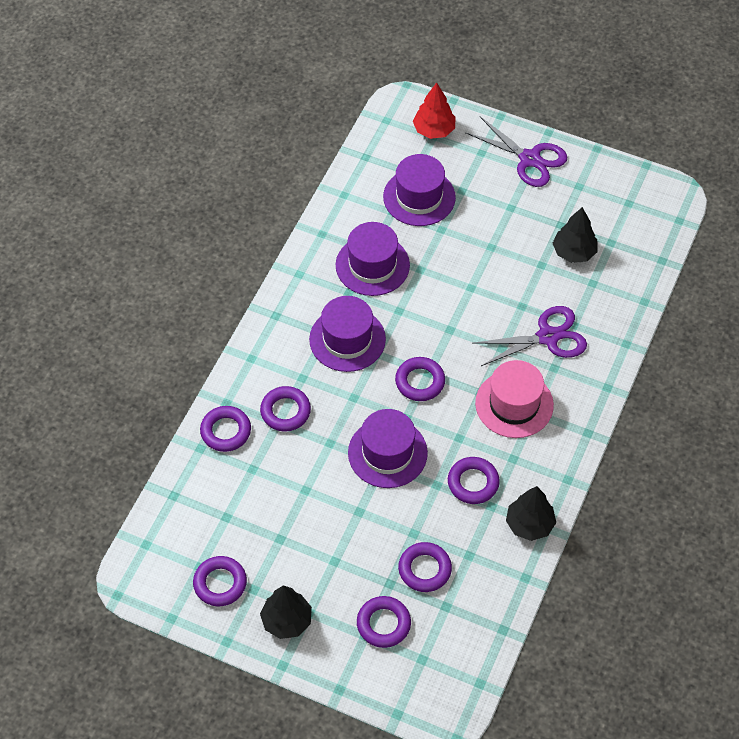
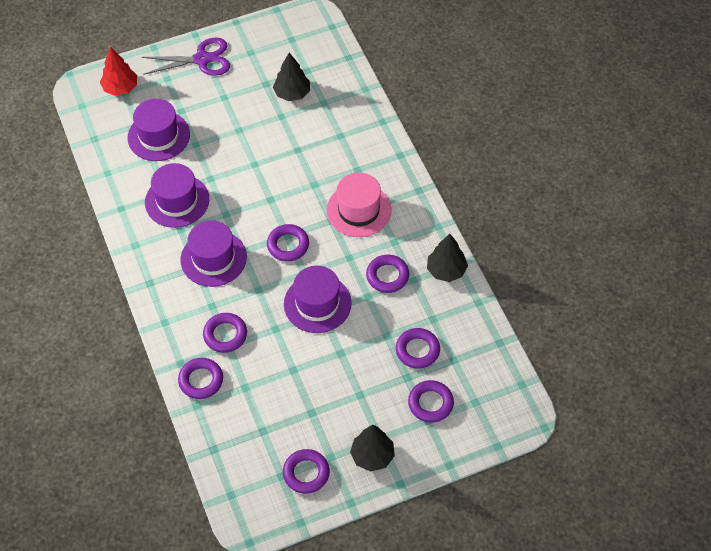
camera: 45 degrees left, 0 degrees up
(548, 337) = (333, 155): purple scissors -> none

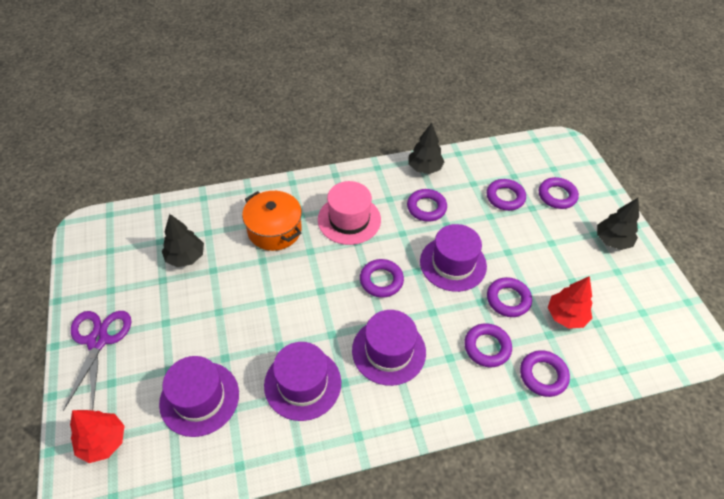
camera: 85 degrees left, 5 degrees down
(267, 403) = (566, 316): none -> red tree
(306, 473) = (637, 292): purple ring -> purple ring (508, 299)
(335, 152) = (274, 230): none -> orange pot

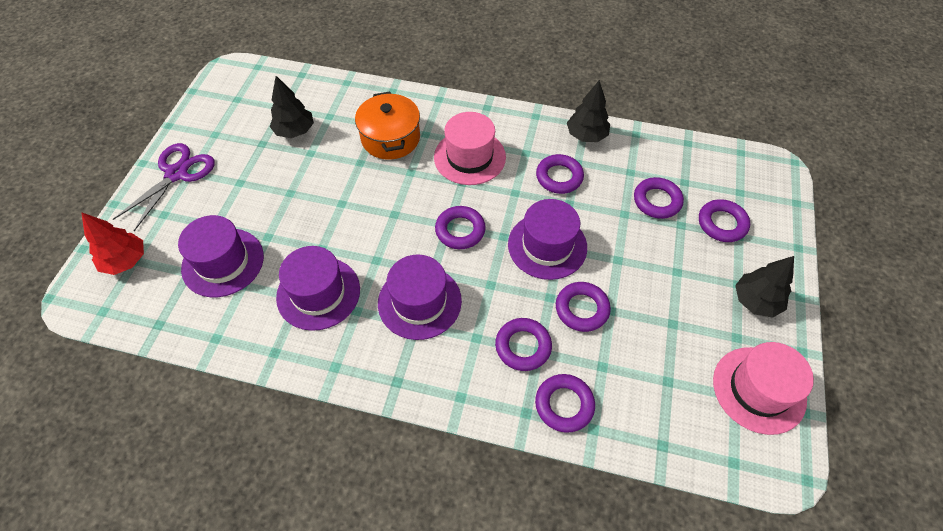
camera: 30 degrees right, 5 degrees up
(566, 316) = (636, 356): red tree -> none
(653, 300) = (759, 389): none -> pink hat

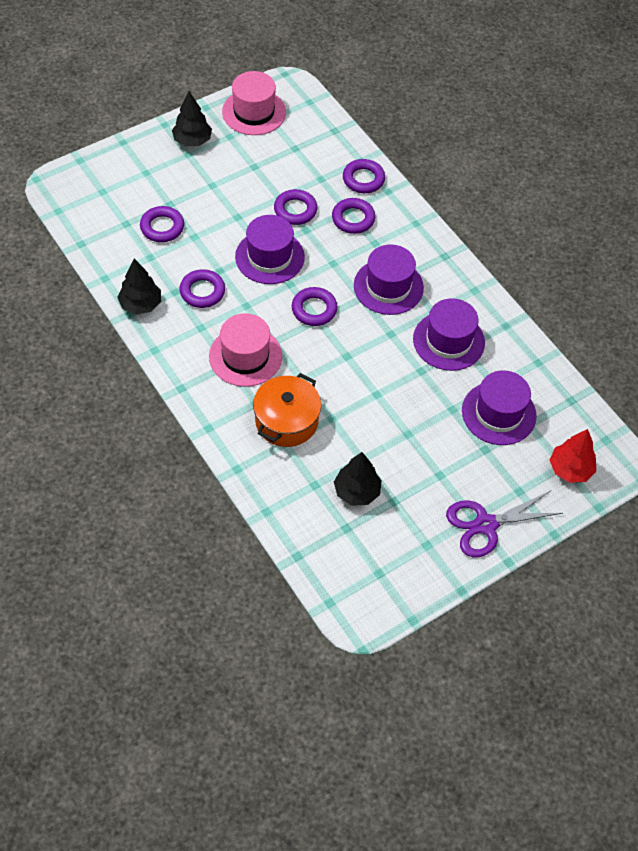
camera: 140 degrees left, 0 degrees up
(722, 223) = (144, 185): purple ring -> none

